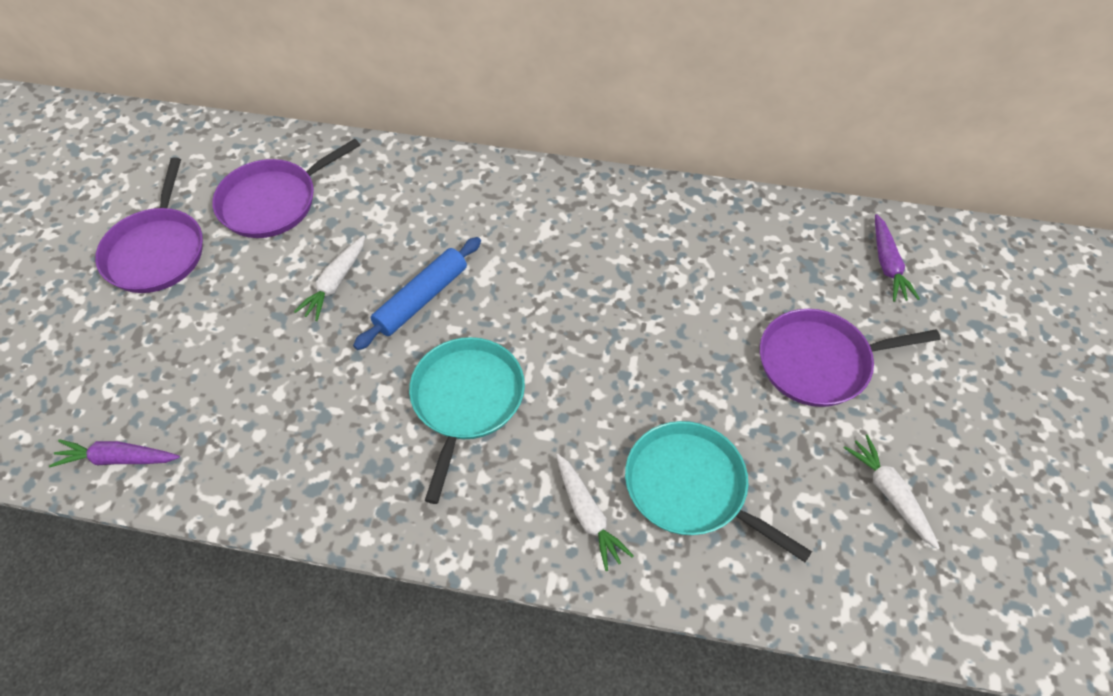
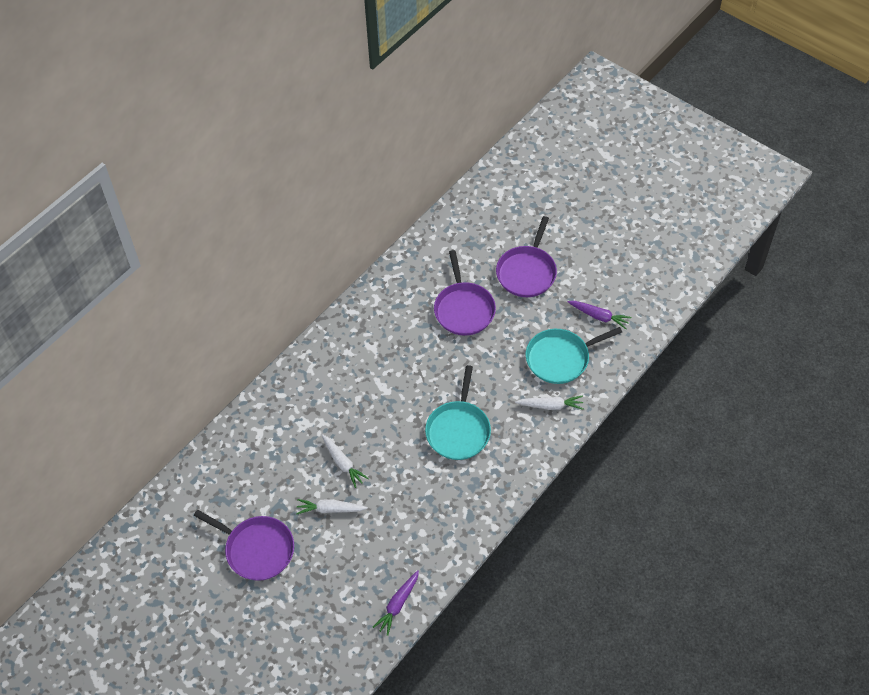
camera: 60 degrees left, 0 degrees up
(273, 202) = (257, 475): purple pan -> purple pan (464, 309)
(421, 299) = (381, 425): blue rolling pin -> none
(466, 400) = (458, 430): turquoise pan -> turquoise pan turned 120 degrees counterclockwise
(887, 265) = (490, 212): purple carrot -> purple carrot (599, 316)
(889, 493) = (606, 285): white carrot -> white carrot (330, 509)

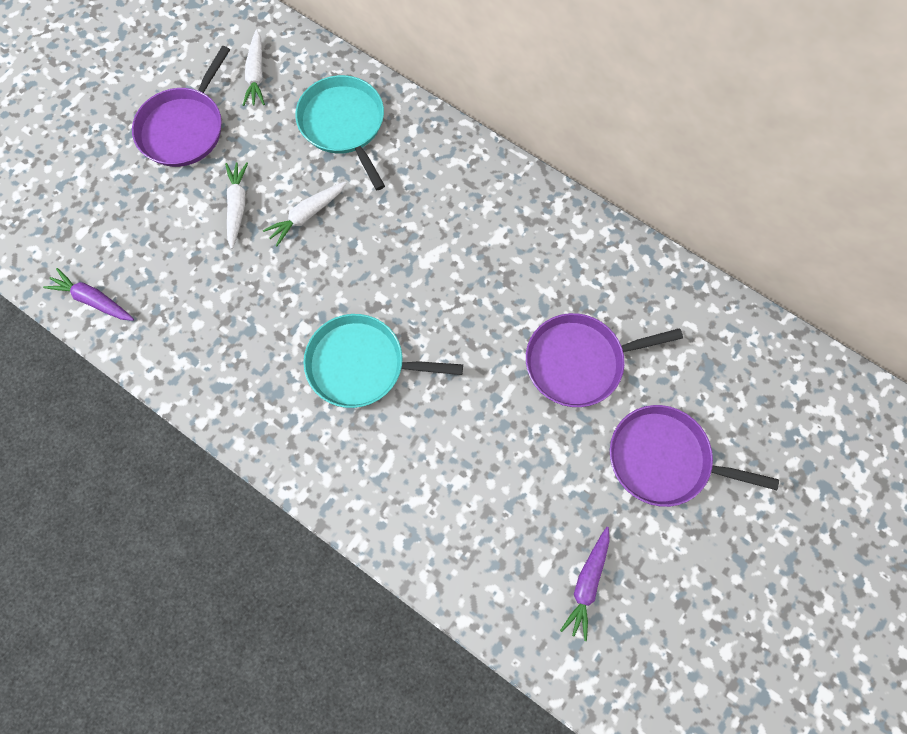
camera: 85 degrees right, 15 degrees up
(550, 406) = (407, 502): white carrot -> white carrot (256, 74)
(560, 358) = (498, 517): turquoise pan -> turquoise pan (343, 125)

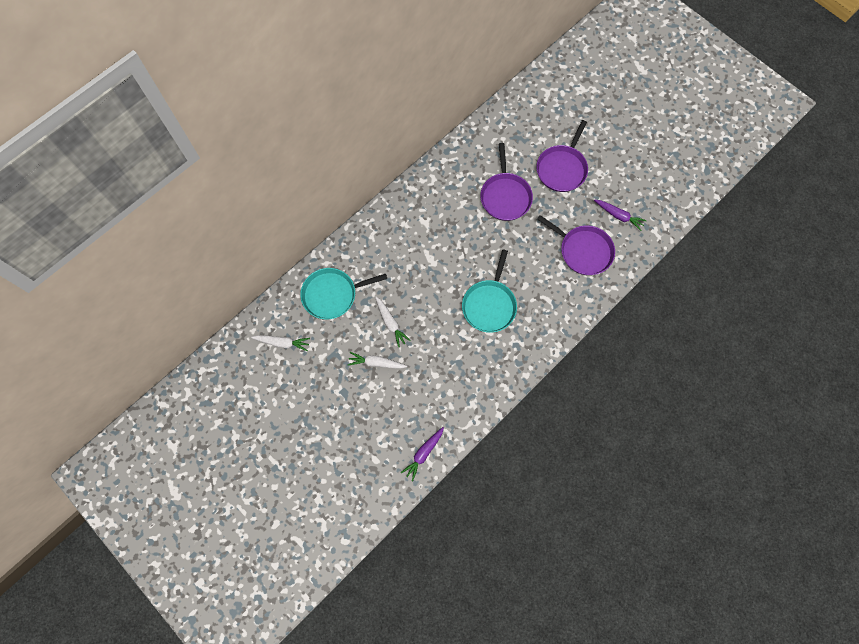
camera: 80 degrees left, 0 degrees up
(184, 128) = (312, 391): purple pan -> purple pan (583, 251)

